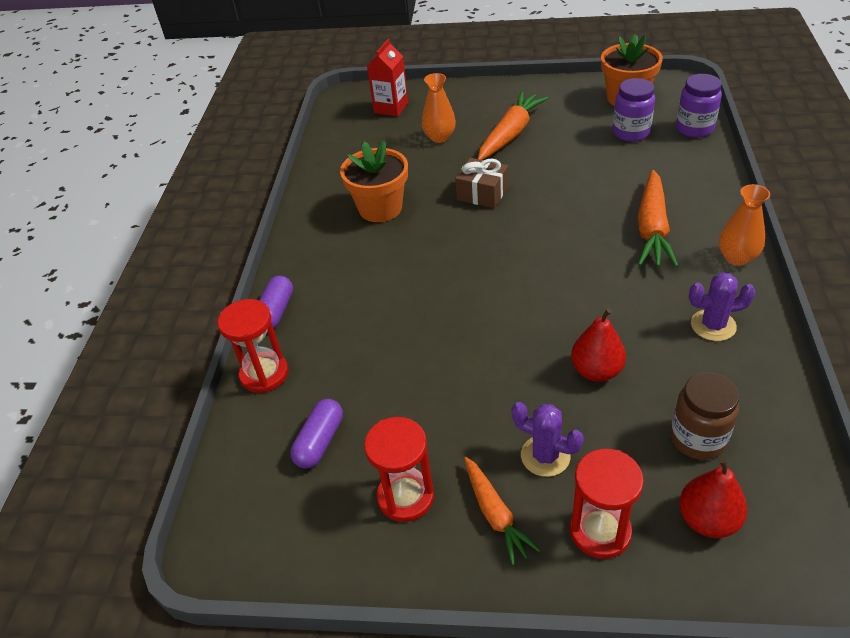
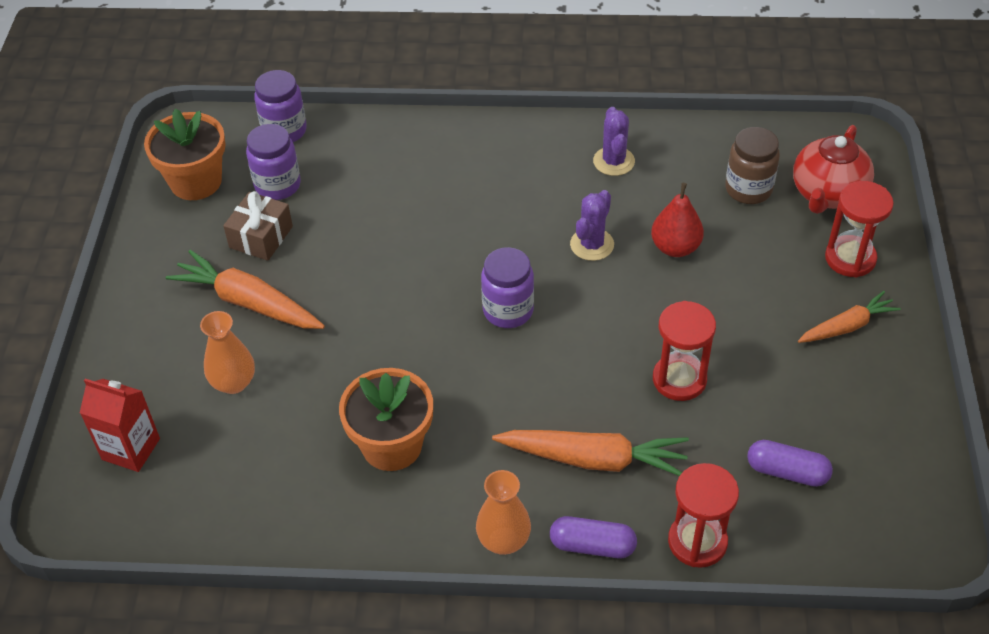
camera: 95 degrees left, 5 degrees up
(405, 496) = (840, 393): red hourglass -> red hourglass (679, 379)
(482, 193) = (377, 334): brown gift -> brown gift (261, 237)
(508, 259) = (508, 310): none -> purple jar
(545, 456) = (780, 290): purple cactus -> purple cactus (592, 244)
(652, 228) = (466, 186): orange carrot -> orange carrot (593, 459)
(707, 520) = (827, 194): red pear -> red teapot
(737, 257) = (519, 132): orange vase -> orange vase (503, 540)

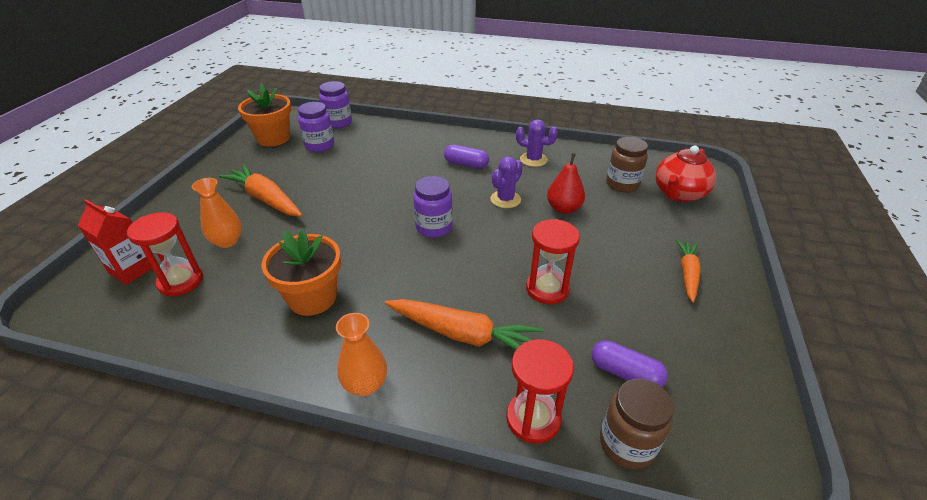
camera: 10 degrees right, 10 degrees down
(261, 237) = (294, 168): brown gift -> none
(592, 546) = (438, 404): purple capsule -> purple capsule (466, 164)
(614, 161) = (533, 159): purple cactus -> purple cactus turned 75 degrees counterclockwise
(798, 549) = (627, 444): none -> brown jar
(847, 326) = (687, 274): orange carrot -> orange carrot turned 60 degrees counterclockwise
(850, 258) = (693, 232): red hourglass -> red hourglass (181, 281)

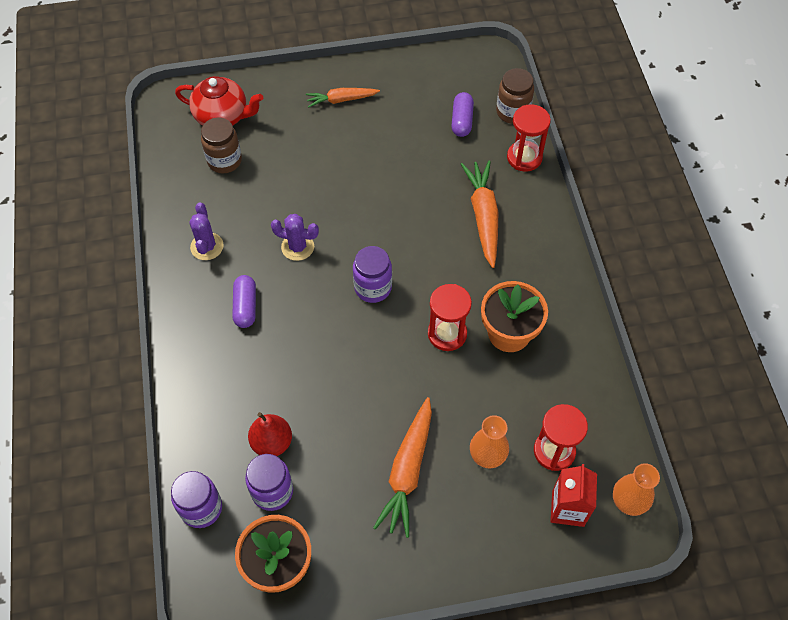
camera: 115 degrees left, 20 degrees up
(365, 384) = (558, 253): orange vase -> orange vase (628, 501)
(547, 289) = (407, 180): red hourglass -> red hourglass (447, 334)
(563, 208) = (290, 196): red pear -> red pear (272, 442)

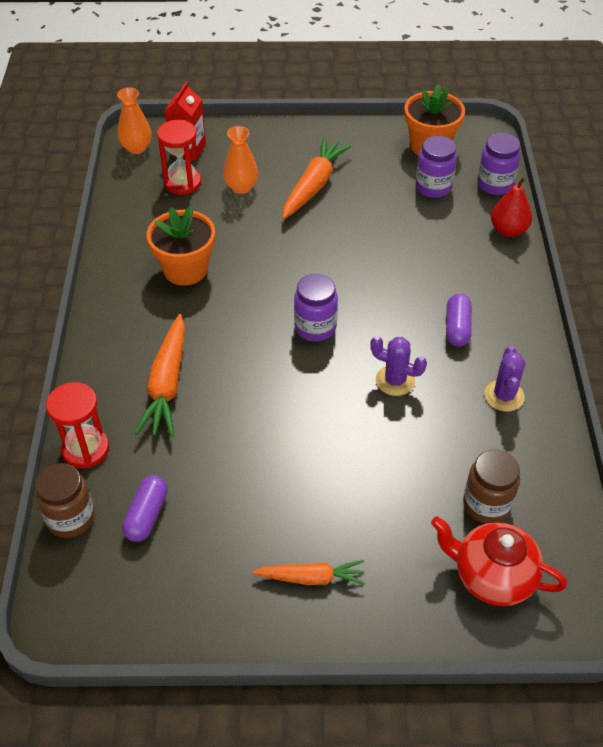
camera: 170 degrees left, 10 degrees down
(272, 442) = (432, 218): red pear -> red pear (508, 230)
(447, 334) = (248, 277): red hourglass -> none

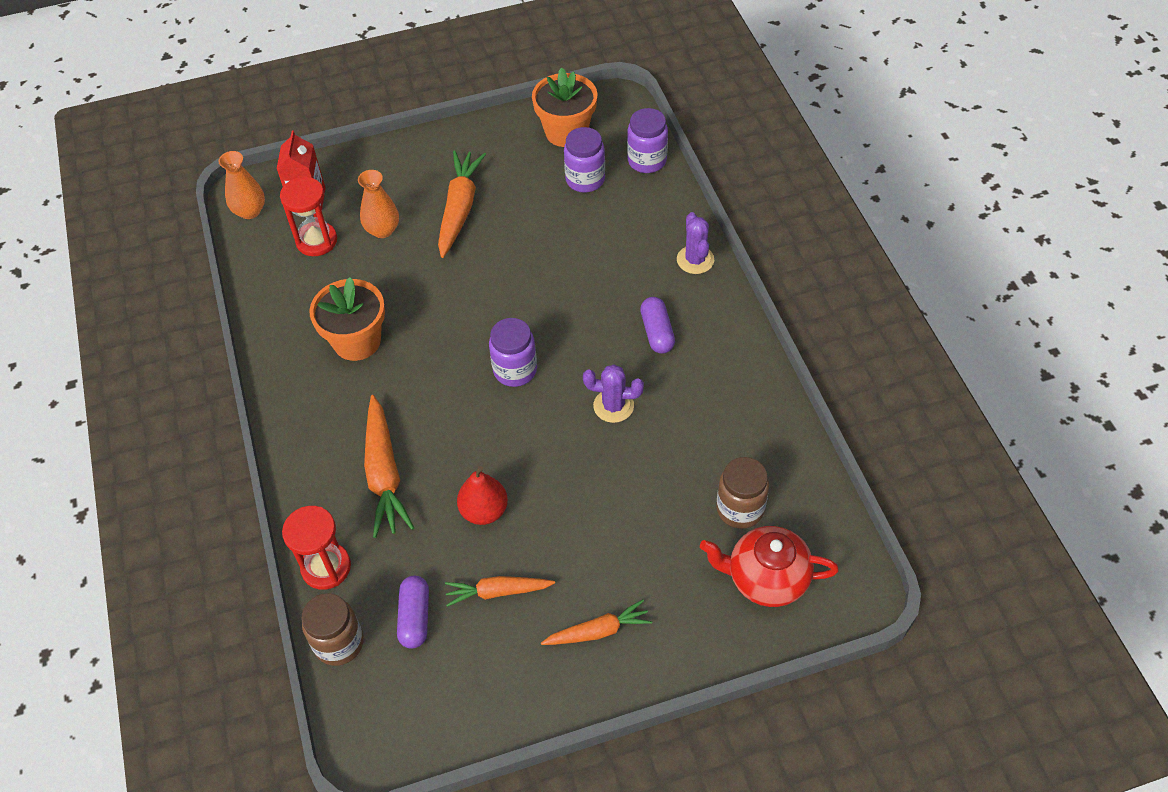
camera: 15 degrees left, 5 degrees up
(230, 515) = (498, 592): none -> orange carrot
(504, 396) = (724, 393): purple cactus -> purple cactus (695, 260)
(508, 230) = (675, 210): red pear -> red pear (484, 511)

